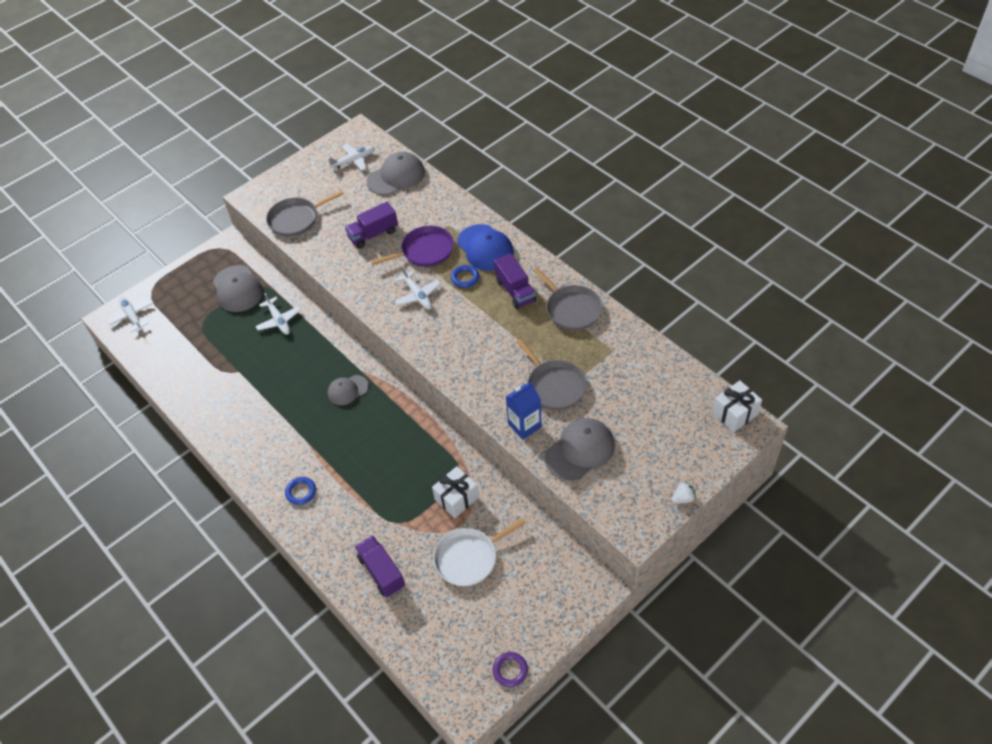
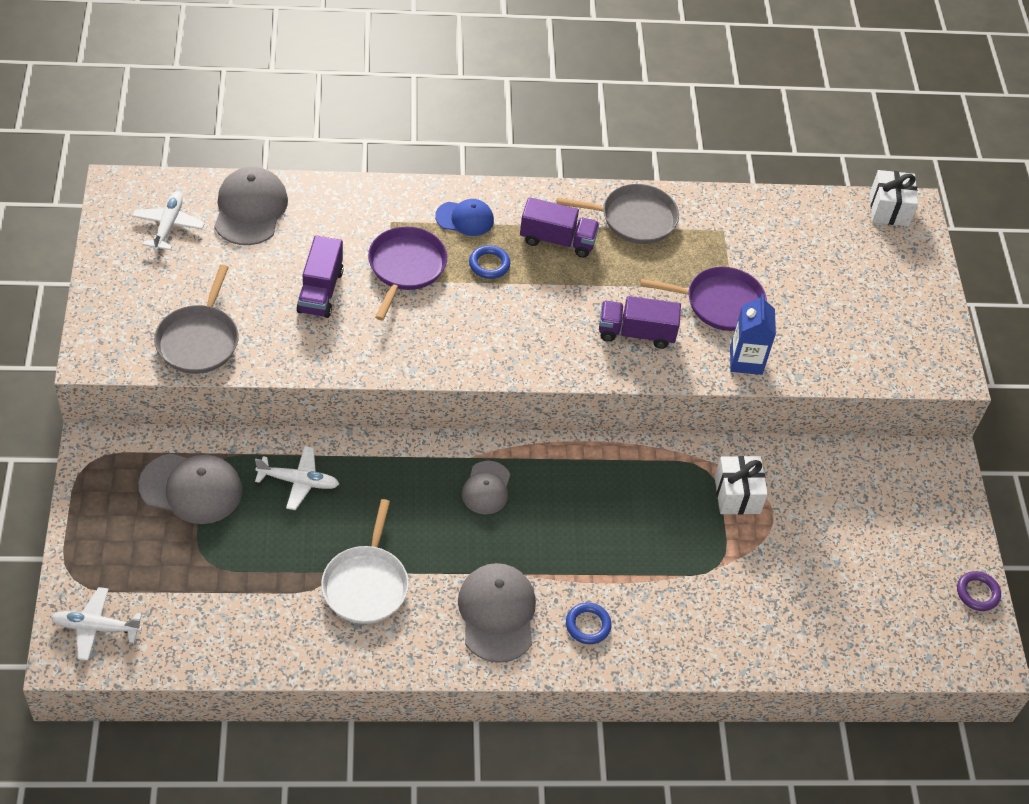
camera: 60 degrees left, 0 degrees up
(381, 572) = (767, 621): purple truck -> purple truck (636, 333)
(417, 295) = (466, 318): white plane -> none
(469, 558) = (820, 535): white pan -> white pan (366, 584)
(485, 248) = (465, 218): blue cap -> blue cap, size x0.62
(554, 386) = (720, 303): grey pan -> purple pan
(580, 451) = (820, 343): grey cap -> grey cap (497, 613)
(683, 498) = (947, 314): white strawberry -> none

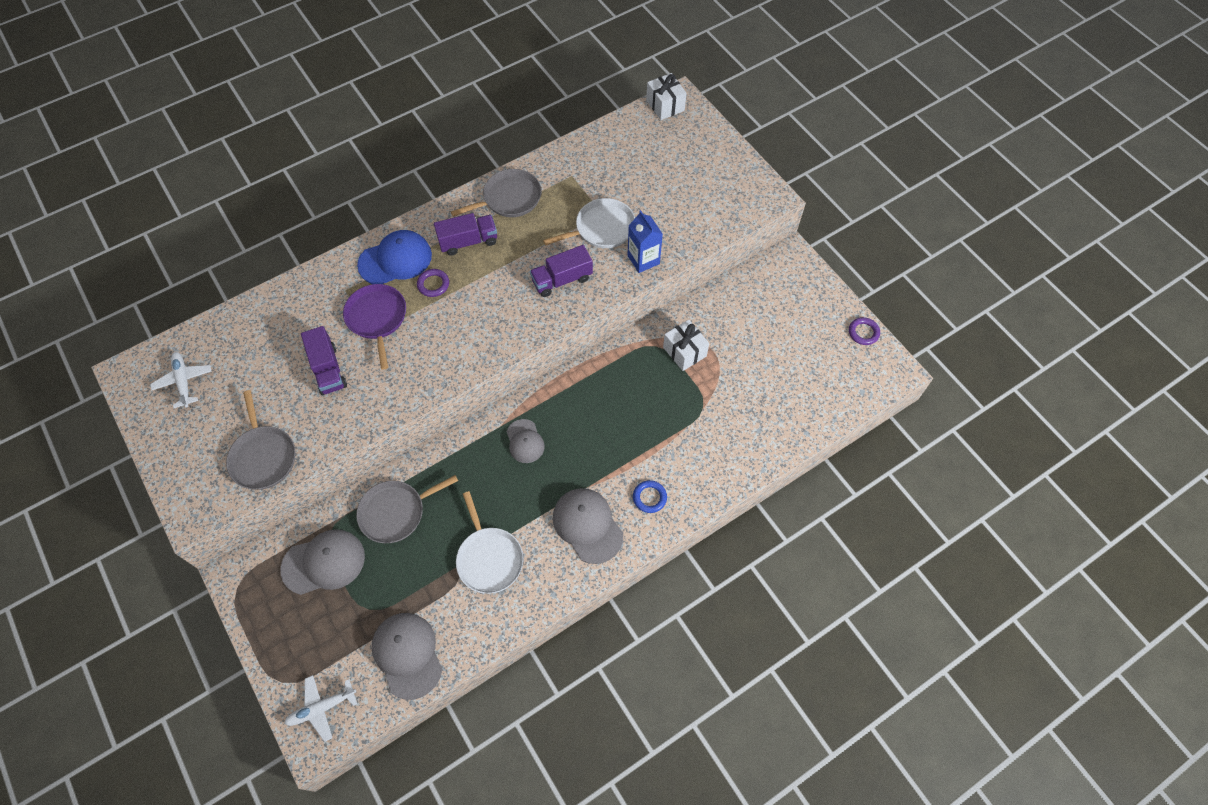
camera: 25 degrees left, 10 degrees up
(250, 209) = (237, 336): grey cap -> grey cap (407, 655)
(298, 481) = (396, 512): white plane -> grey pan
(465, 218) = (395, 260): blue cap -> blue cap, size x1.61
(489, 264) = (433, 284): blue ring -> purple ring
(720, 303) = (602, 228): purple pan -> white pan

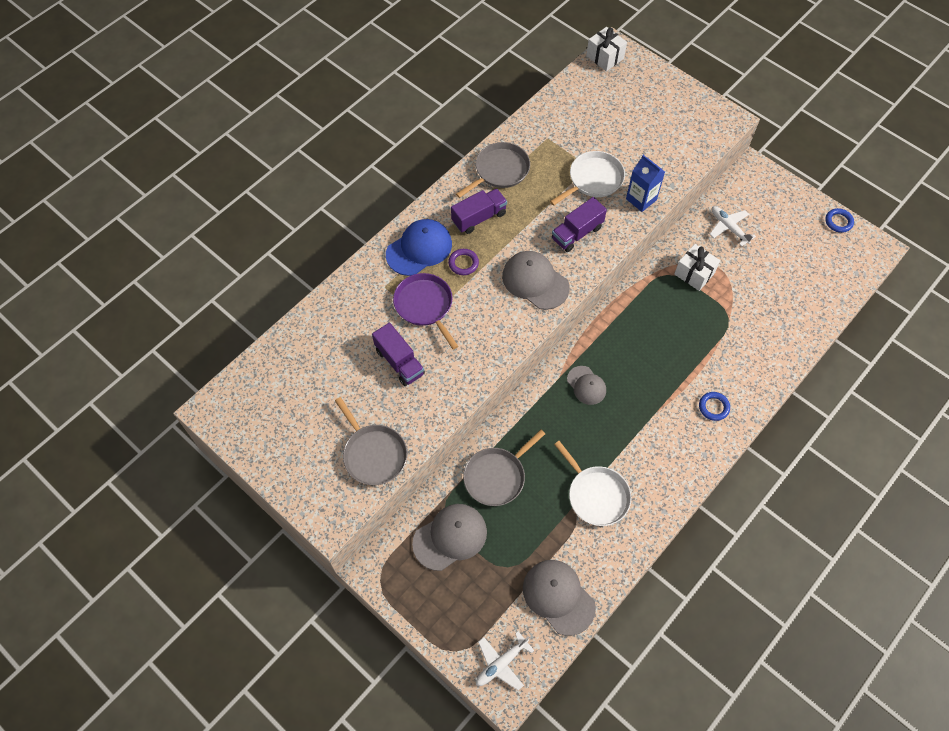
camera: 15 degrees left, 0 degrees up
(183, 381) = (269, 405): white plane -> white plane (729, 228)
(587, 525) = (670, 445): grey cap -> grey cap (535, 281)
(863, 332) = (838, 222): purple ring -> blue ring

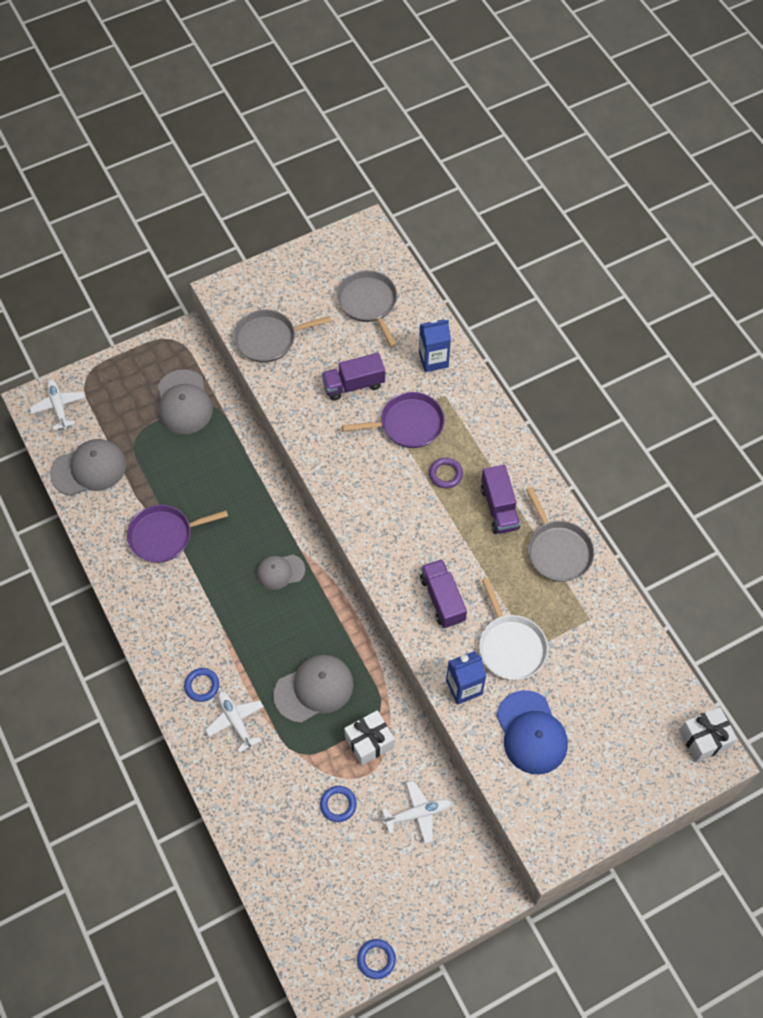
camera: 110 degrees right, 0 degrees up
(349, 306) = (433, 359): none -> blue carton
(419, 249) = (479, 439): blue cap -> blue cap (531, 732)
(497, 476) = (222, 458): grey pan -> grey pan (368, 303)
(535, 281) = (396, 534): grey cap -> grey cap (314, 689)
(596, 495) = (164, 535): white pan -> purple pan
(728, 370) = (236, 721): none -> white plane
(751, 278) = (338, 804): none -> blue ring

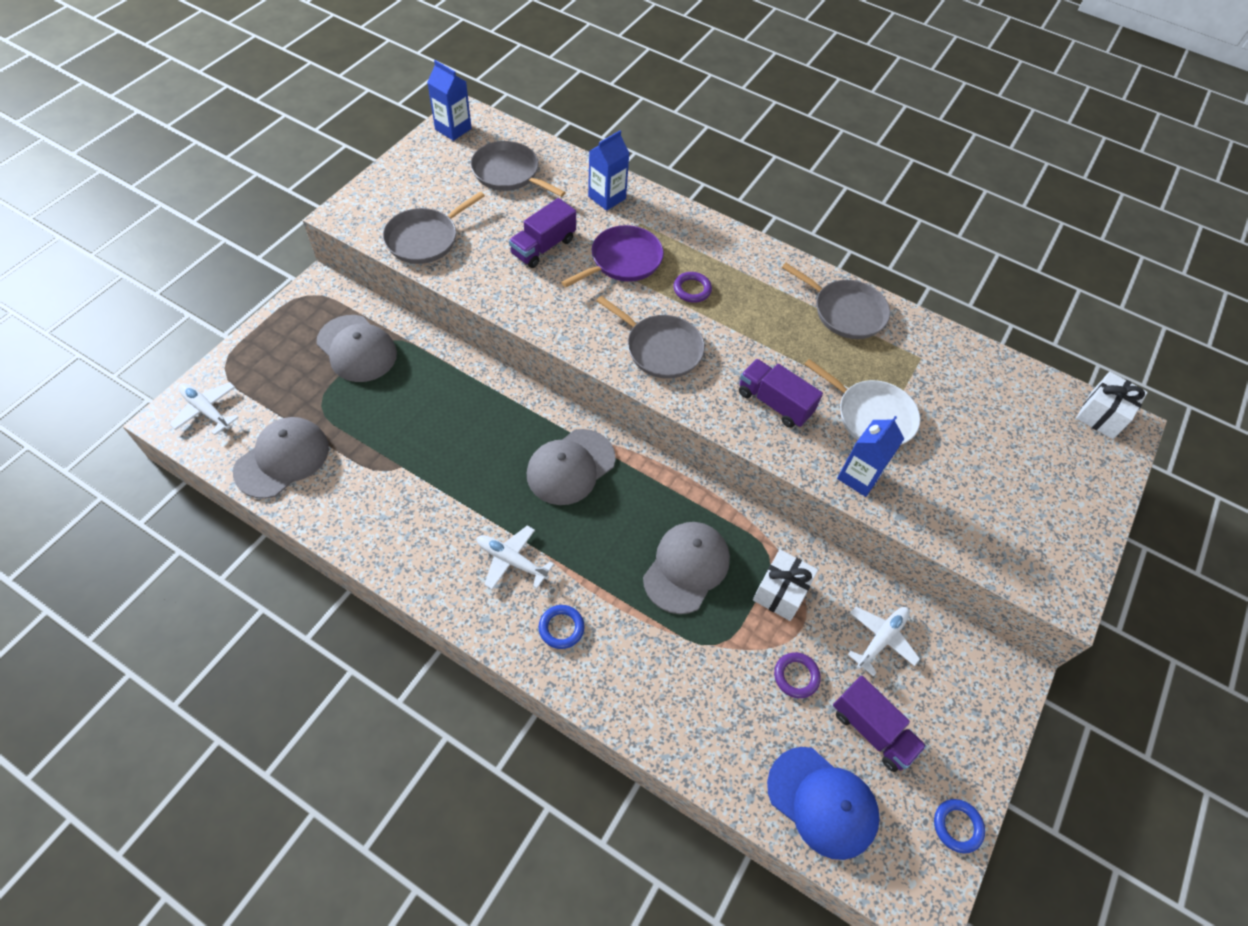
camera: 35 degrees left, 5 degrees down
(164, 535) = (416, 489): purple pan -> none
(236, 721) = (625, 647): white plane -> white plane (512, 561)
(280, 572) = (570, 467): grey cap -> grey cap, size x1.61
(338, 804) = (796, 676): blue ring -> purple ring
(350, 241) = (453, 129): none -> blue carton
(386, 514) = (660, 348): none -> grey pan
(499, 508) = (764, 298): purple truck -> purple truck (872, 730)
(531, 732) = (954, 487): blue cap -> blue cap (822, 802)

